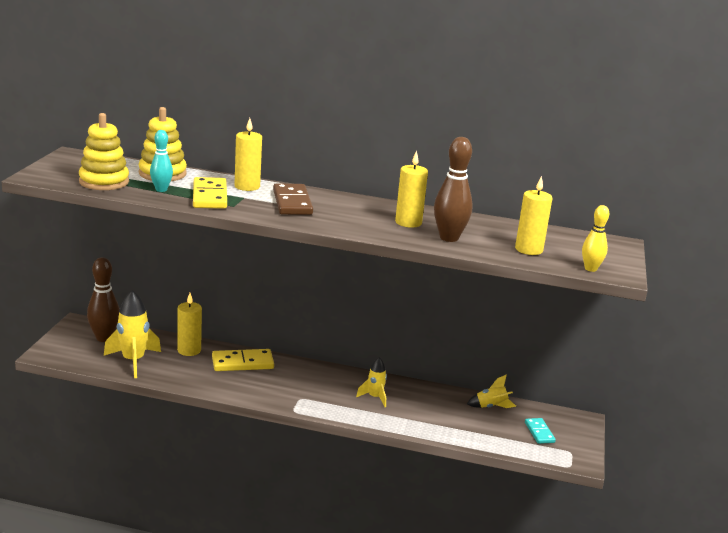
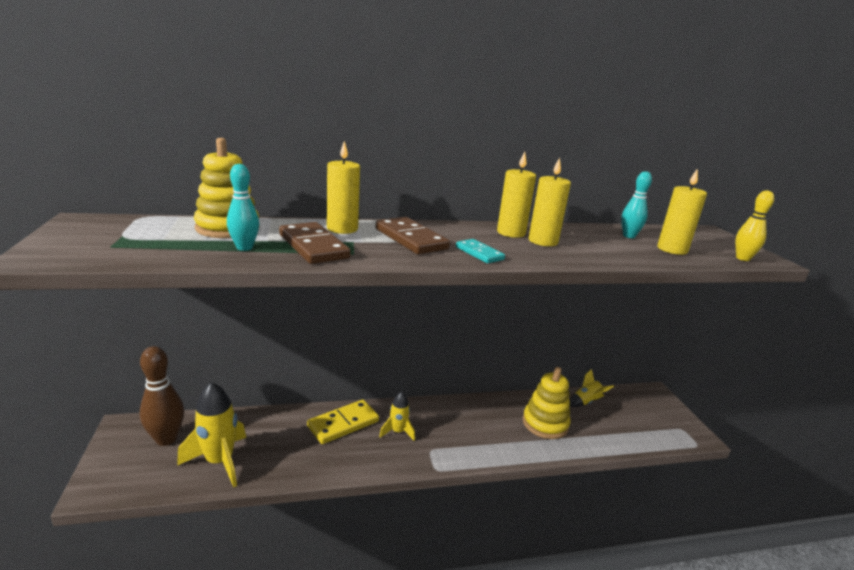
camera: 25 degrees left, 0 degrees up
(104, 182) = (155, 249): yellow stacking toy -> yellow stacking toy (545, 423)
(189, 350) = (277, 425): yellow candle -> yellow candle (511, 233)
(210, 196) = (313, 246): yellow domino -> brown domino
(375, 397) = (493, 424): yellow rocket -> yellow rocket (398, 432)
(449, 238) = (599, 250): brown bowling pin -> none
(508, 232) = (629, 236): none -> turquoise bowling pin
(539, 432) = (643, 416): turquoise domino -> turquoise domino (479, 253)

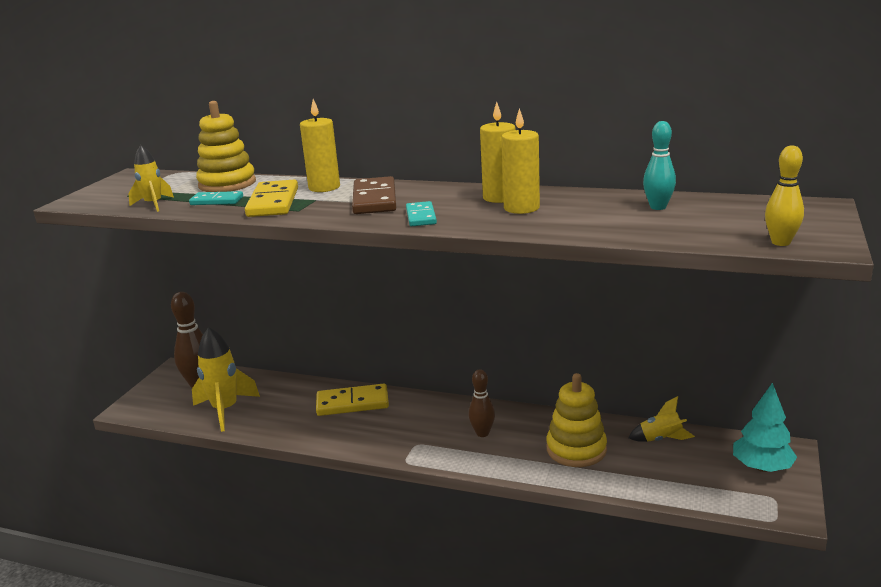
camera: 35 degrees right, 0 degrees up
(244, 248) = (217, 201): turquoise bowling pin -> turquoise domino
(313, 246) = (273, 202): brown domino -> yellow domino
(398, 432) = (399, 421): yellow rocket -> yellow rocket (153, 204)
(471, 426) = (482, 433): none -> brown bowling pin
(655, 408) = (762, 467): none -> turquoise tree
(672, 249) = (687, 225): yellow candle -> none

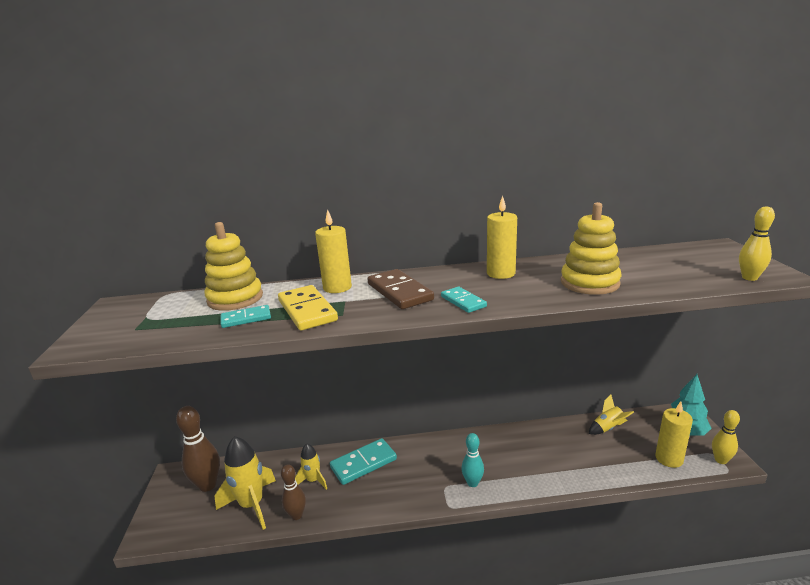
camera: 25 degrees left, 0 degrees up
(153, 204) = (179, 334): yellow rocket -> yellow rocket (313, 480)
(352, 403) = (363, 463): yellow domino -> turquoise domino
(482, 433) = (486, 460): brown bowling pin -> brown bowling pin (296, 515)
(521, 208) = (531, 280): yellow candle -> yellow candle (669, 458)
(576, 449) = (562, 454): yellow stacking toy -> yellow stacking toy (589, 283)
(658, 207) = (626, 263): turquoise bowling pin -> turquoise bowling pin (472, 483)
(777, 507) = (720, 460): none -> yellow bowling pin

